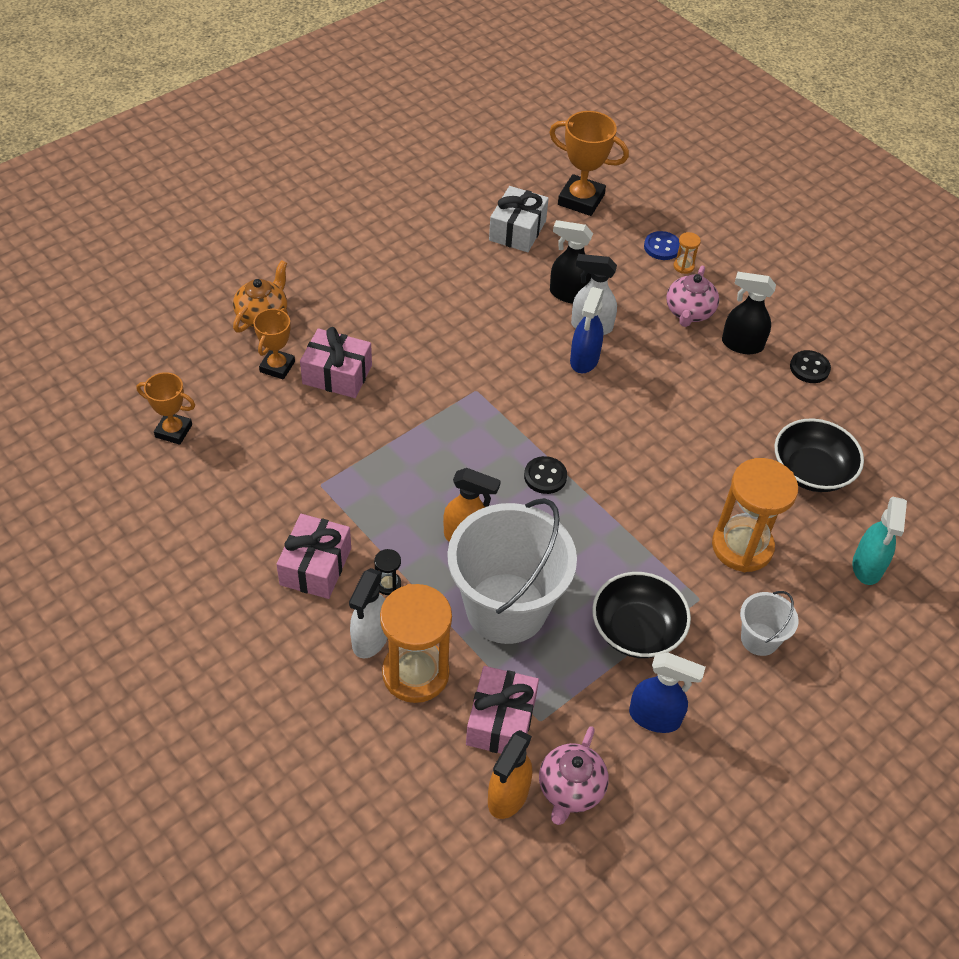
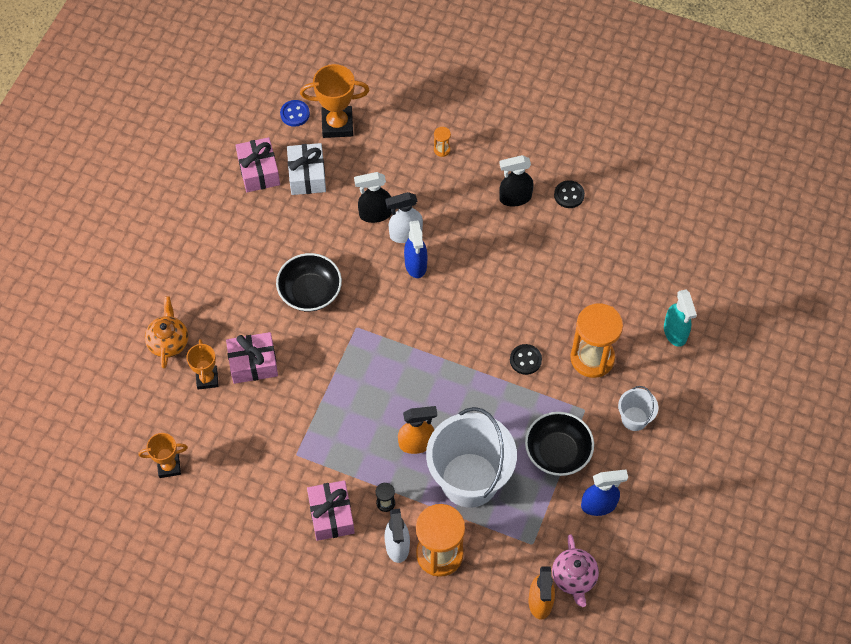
camera: 25 degrees left, 10 degrees up
(501, 721) = (509, 557): pink gift -> pink gift (259, 171)
(545, 476) = (440, 371): black button -> black button (525, 360)
(662, 247) = (418, 140): blue button -> blue button (295, 114)
(689, 312) = (466, 188): pink teapot -> none
(811, 471) = (608, 278): black bowl -> black bowl (310, 292)

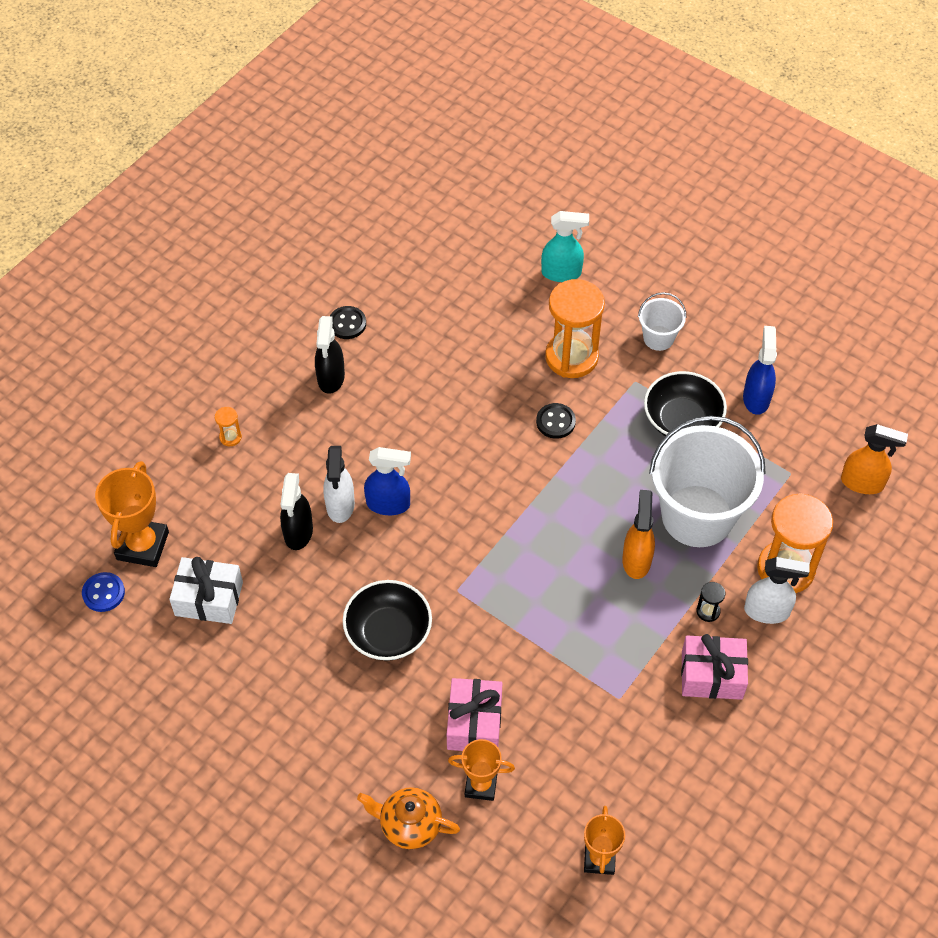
camera: 75 degrees left, 5 degrees down
(259, 171) = (178, 656): pink gift -> none
(574, 577) = (839, 443): pink teapot -> none

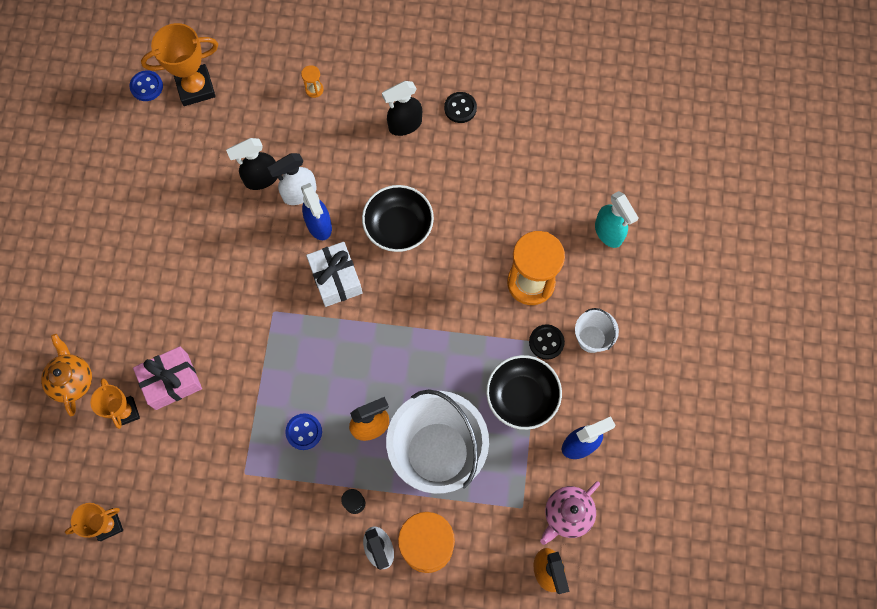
camera: 60 degrees right, 15 degrees up
(209, 599) = (177, 153): white gift -> white gift (336, 279)
(388, 632) = (213, 284): black bowl -> black bowl (398, 226)
(555, 422) = (462, 302): black button -> black button (546, 342)
(606, 622) = (304, 432): none -> blue button
(712, 675) = (300, 533): pink gift -> none
(817, 440) = (567, 514): none -> pink teapot

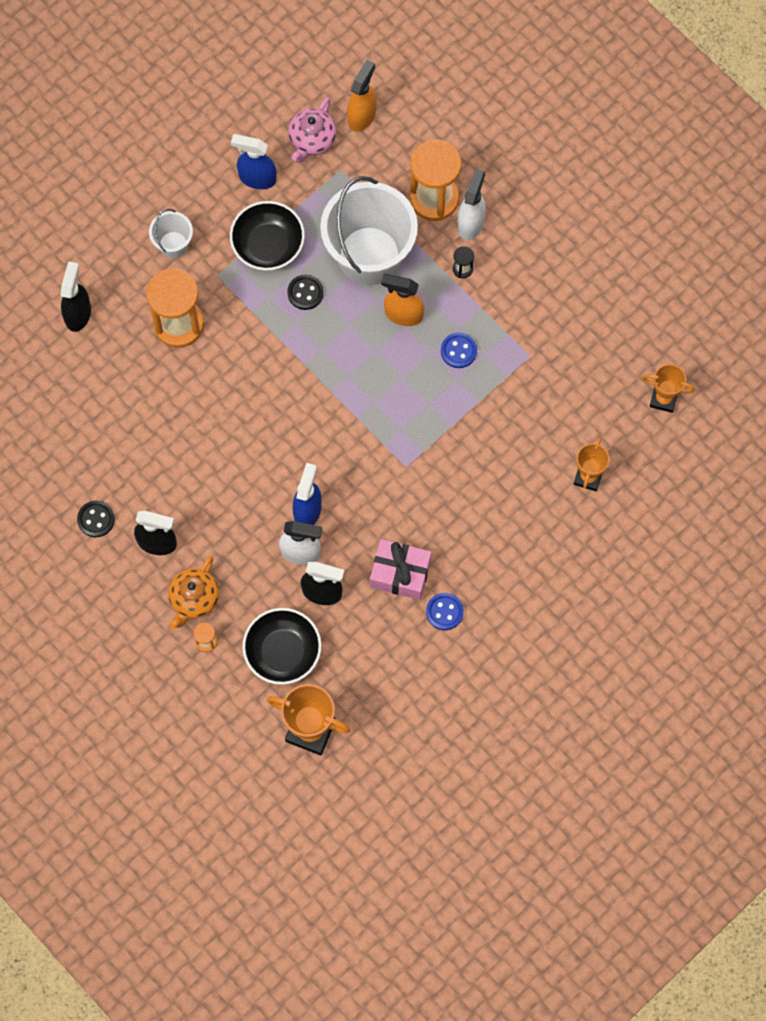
camera: 140 degrees left, 0 degrees up
(72, 380) = (613, 537): orange teapot -> orange teapot (194, 599)
(146, 86) = (353, 769): blue button -> blue button (444, 612)
(171, 381) = (533, 473): pink gift -> pink gift (400, 574)
(336, 279) = (332, 453): white gift -> none
(398, 226) = (243, 456): black bowl -> black bowl (282, 652)
(546, 342) = (210, 270): black button -> black button (305, 293)
(567, 514) = (312, 140): pink teapot -> pink teapot turned 120 degrees clockwise
(608, 233) = (78, 313): turquoise spray bottle -> black spray bottle

